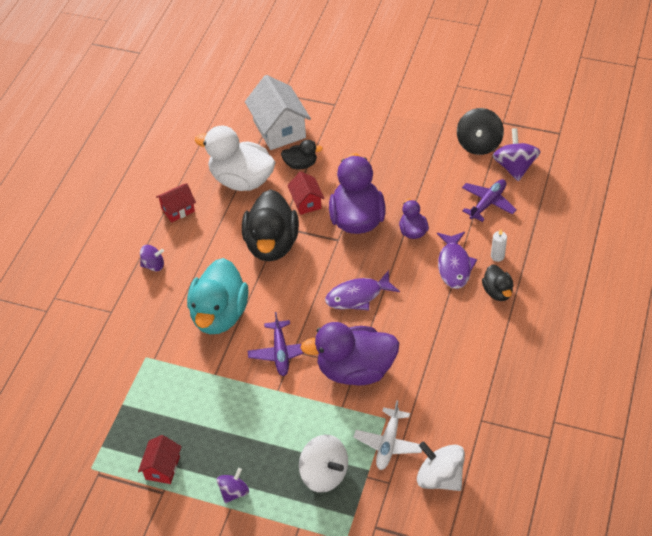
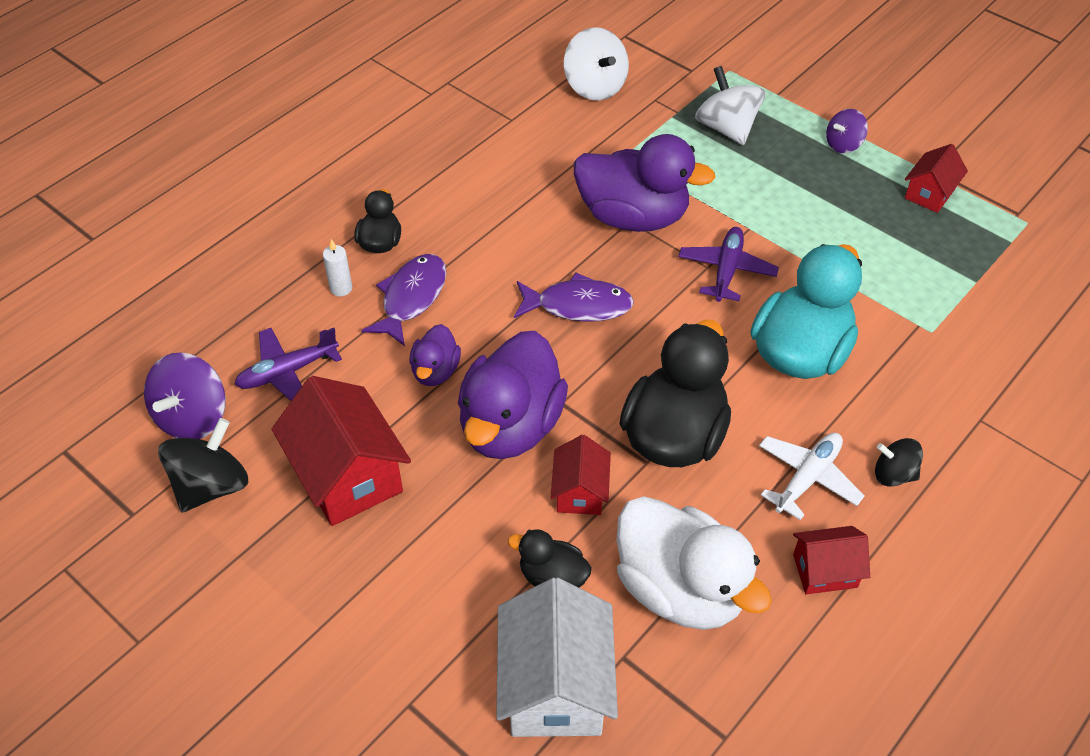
camera: 160 degrees left, 0 degrees up
(153, 265) = (893, 474): purple spinning top -> black spinning top
(388, 443) = (635, 132): white plane -> white plane (807, 478)
(420, 170) = (347, 475): none -> red house

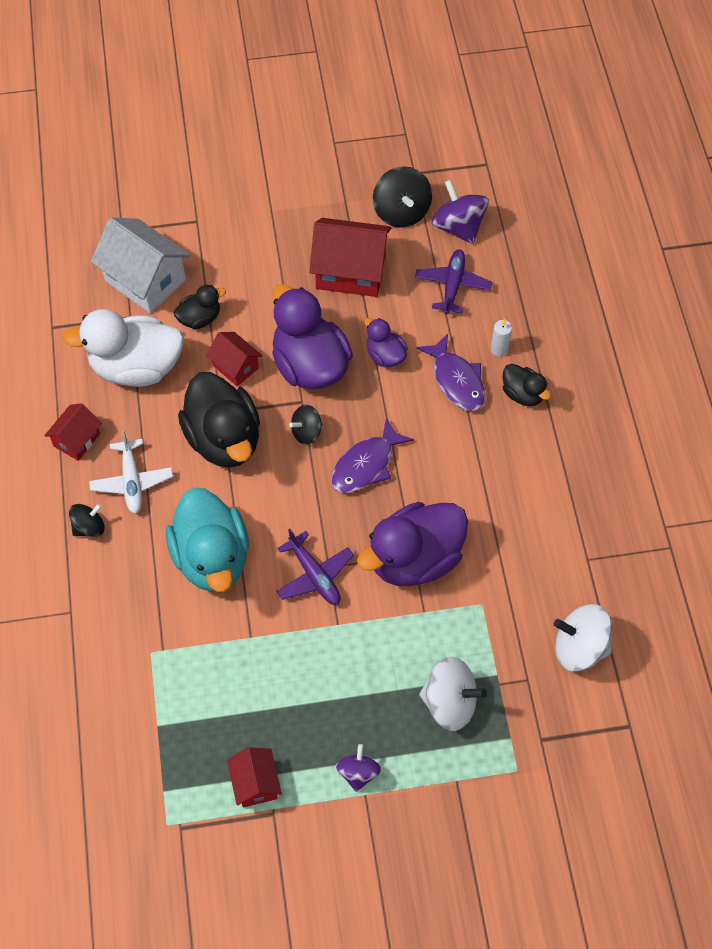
camera: 130 degrees right, 10 degrees up
(592, 374) = (306, 432): none -> black spinning top

